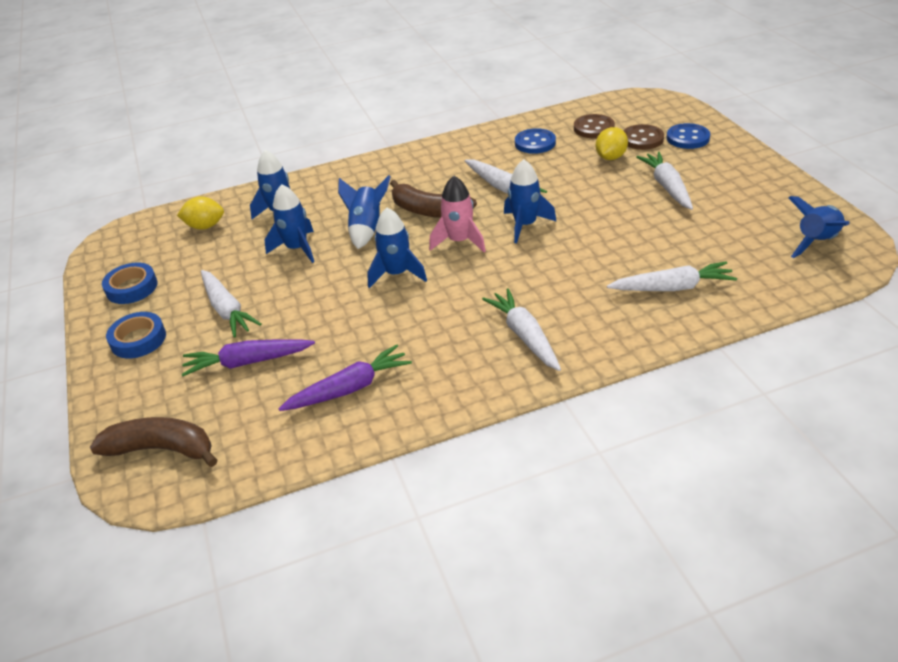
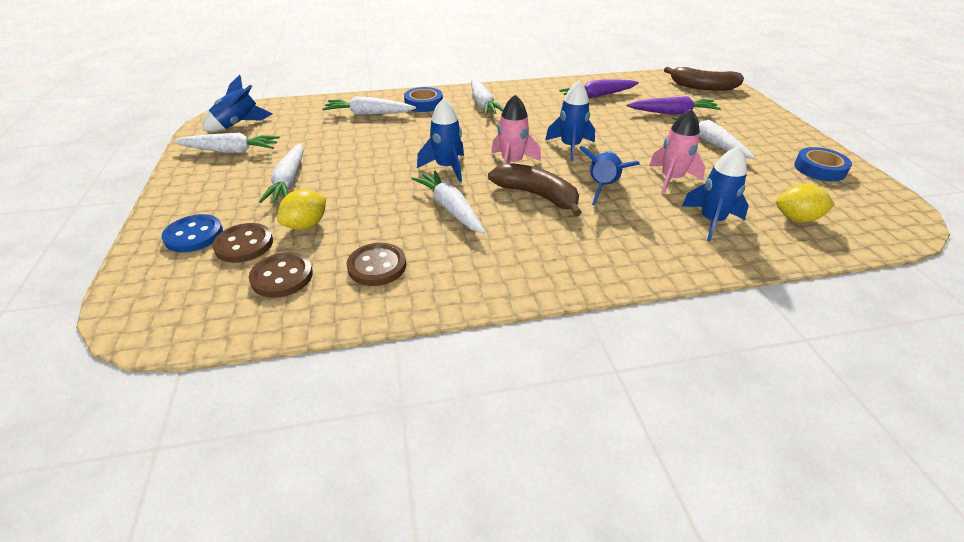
camera: 175 degrees left, 0 degrees up
(138, 339) = (771, 133): blue tape -> blue tape (423, 104)
(297, 248) = (671, 179): blue rocket -> pink rocket
(535, 143) = (377, 266): blue button -> brown button
(769, 207) = (231, 151): none -> white carrot

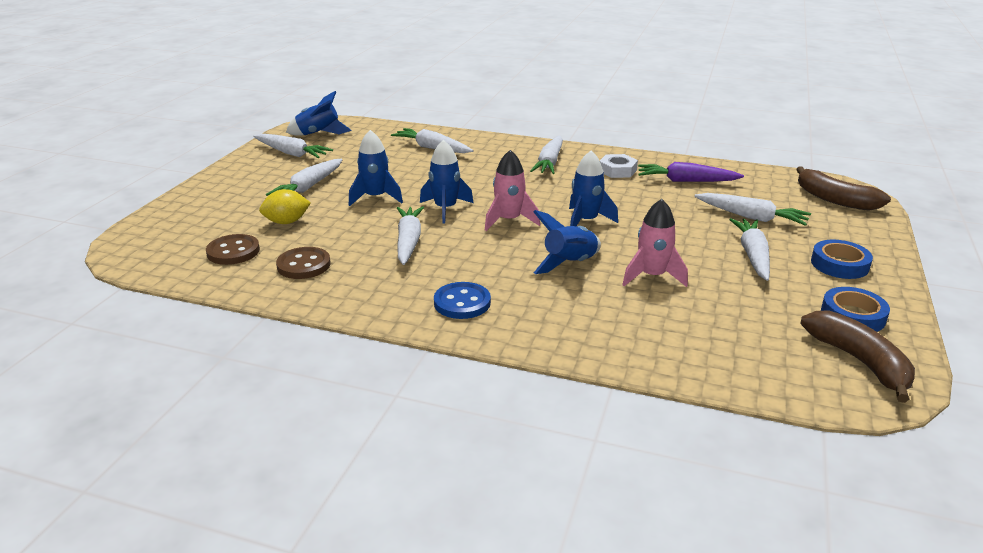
camera: 30 degrees right, 10 degrees down
(194, 235) = (207, 207): blue button -> blue button (462, 303)
(244, 245) = (231, 223): brown button -> none
(423, 104) = (492, 150): blue tape -> blue tape (839, 264)
(536, 195) = (496, 252): brown banana -> brown banana (859, 361)
(541, 99) = (617, 170): none -> white nut
(672, 113) = (751, 217): purple carrot -> white carrot
(711, 221) = (639, 322): blue rocket -> blue rocket (375, 197)
(797, 218) = (742, 349): yellow lemon -> none

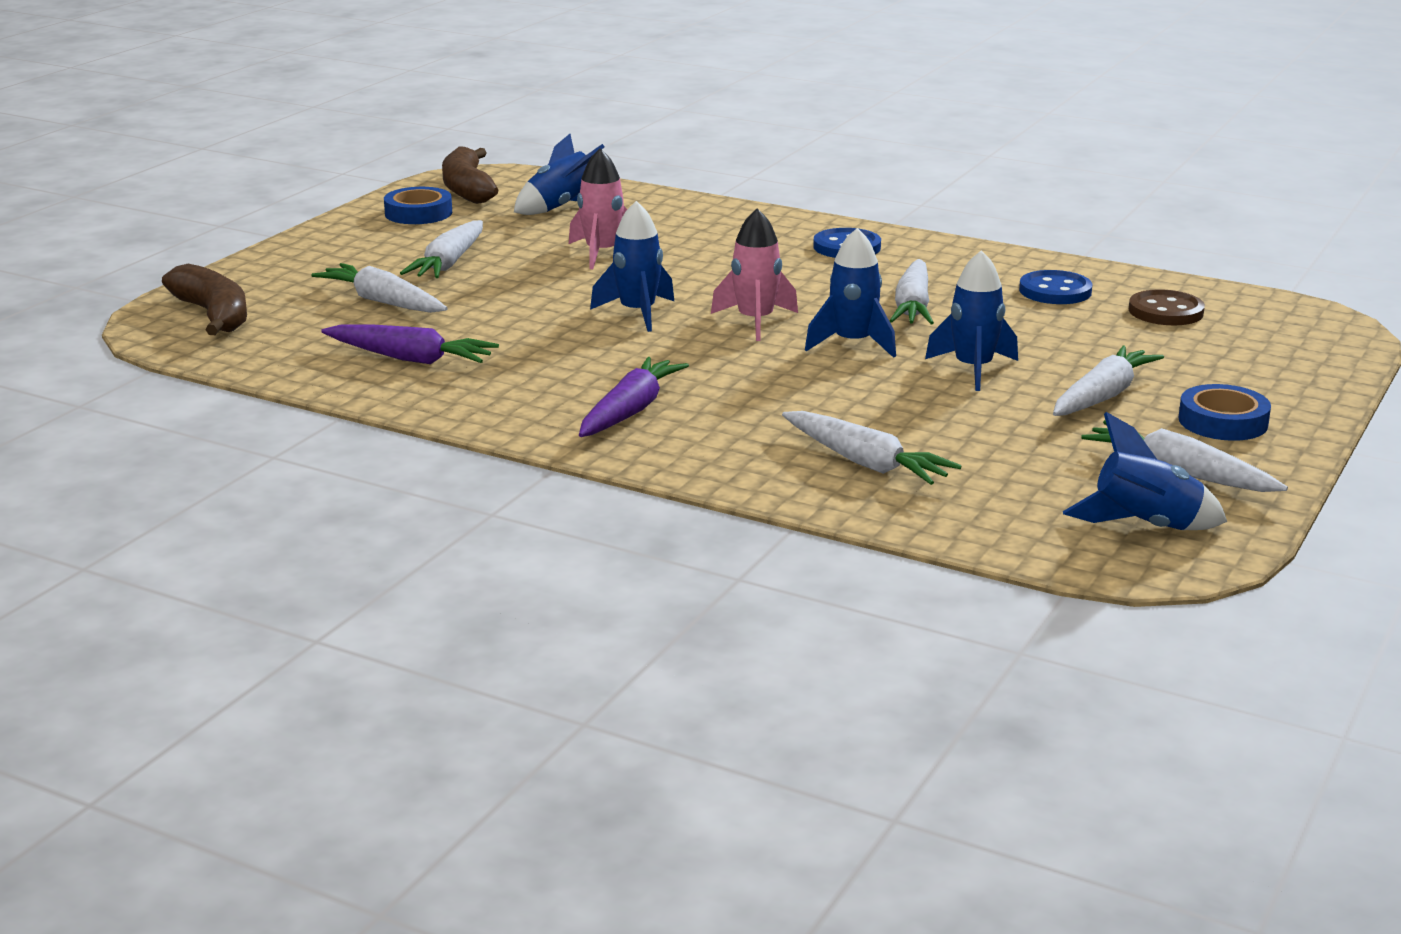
camera: 170 degrees left, 5 degrees down
(286, 222) = (1110, 343): yellow lemon -> none
(304, 265) = (1055, 291): brown button -> blue button
(549, 162) = (630, 411): white carrot -> purple carrot
(569, 264) = (697, 270): blue rocket -> blue rocket (562, 207)
(617, 170) = (512, 386): white nut -> none
(839, 264) = (354, 249): blue tape -> blue tape (1223, 422)

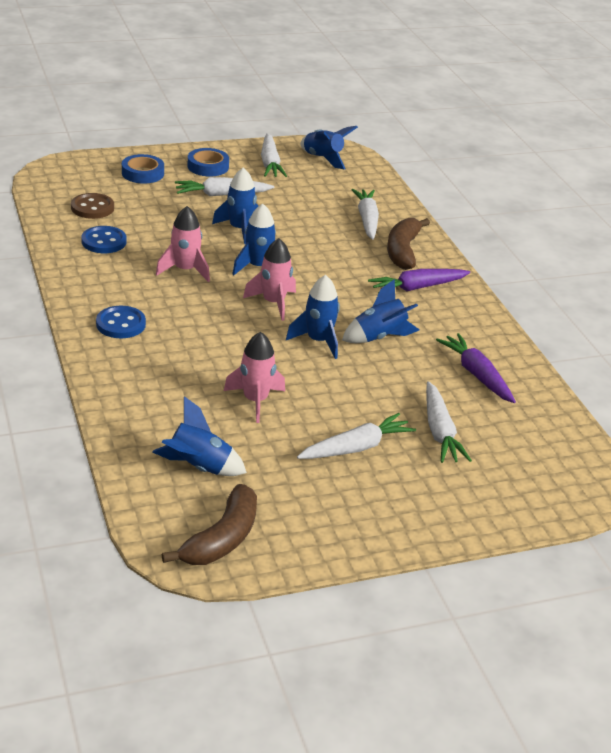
camera: 140 degrees left, 10 degrees up
(213, 315) = (553, 479): brown banana -> brown banana (403, 251)
(418, 213) = (300, 525): blue tape -> blue tape (142, 173)
(581, 344) = (379, 337): none -> blue rocket
(912, 306) = (185, 270): white carrot -> pink rocket

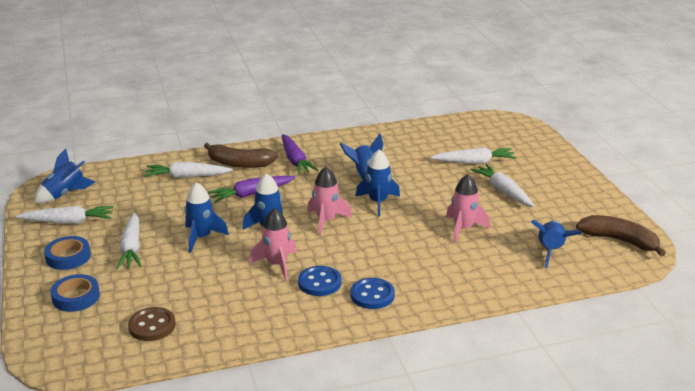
camera: 85 degrees left, 5 degrees down
(104, 242) = (224, 314): blue button -> blue button (319, 282)
(476, 375) = (406, 146): purple carrot -> purple carrot (251, 194)

